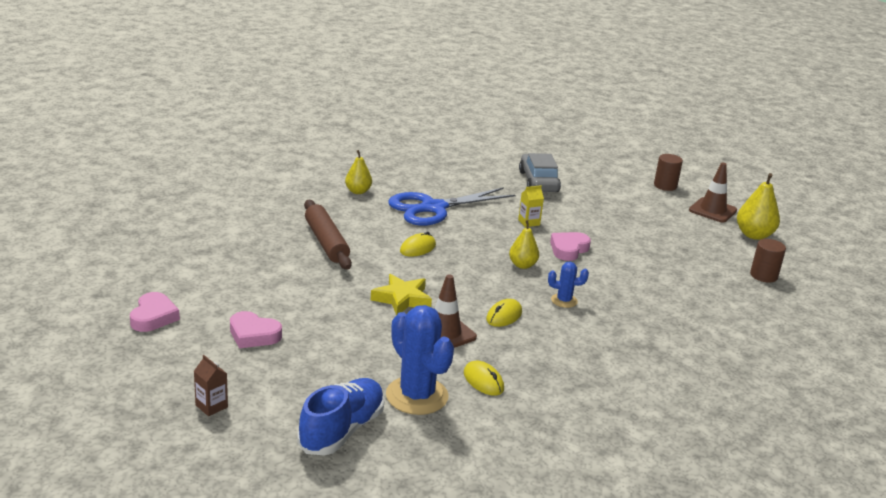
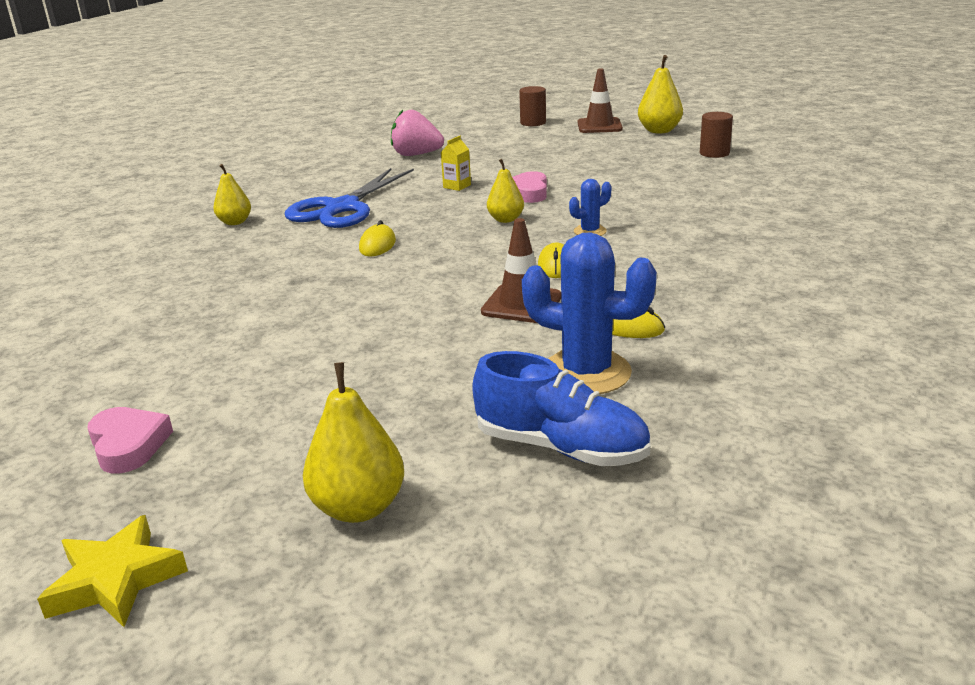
camera: 30 degrees left, 0 degrees up
(211, 406) = (358, 508): brown carton -> yellow pear
(253, 335) = (302, 402): pink heart -> none
(326, 242) = (263, 277): brown rolling pin -> none
(342, 430) = (561, 448): blue shoe -> blue shoe turned 120 degrees clockwise
(402, 299) = (430, 293): yellow star -> yellow star (116, 580)
(538, 182) = (416, 155): grey car -> pink strawberry

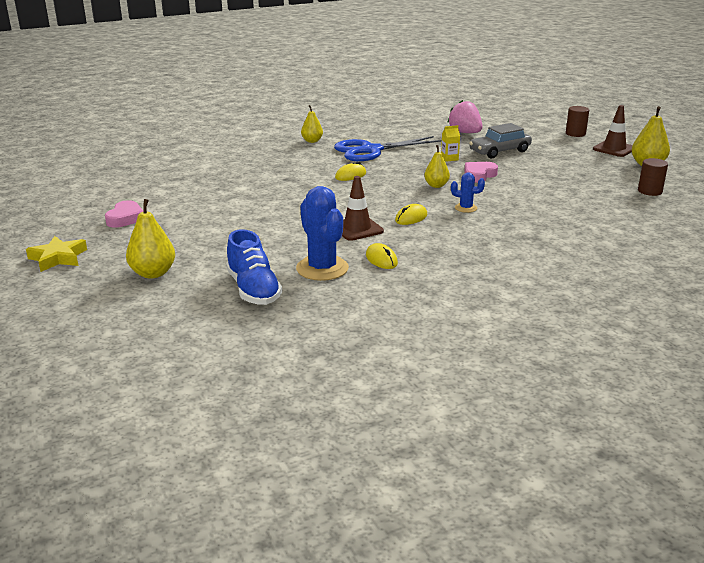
camera: 40 degrees right, 0 degrees up
(495, 162) = (499, 151): none -> grey car

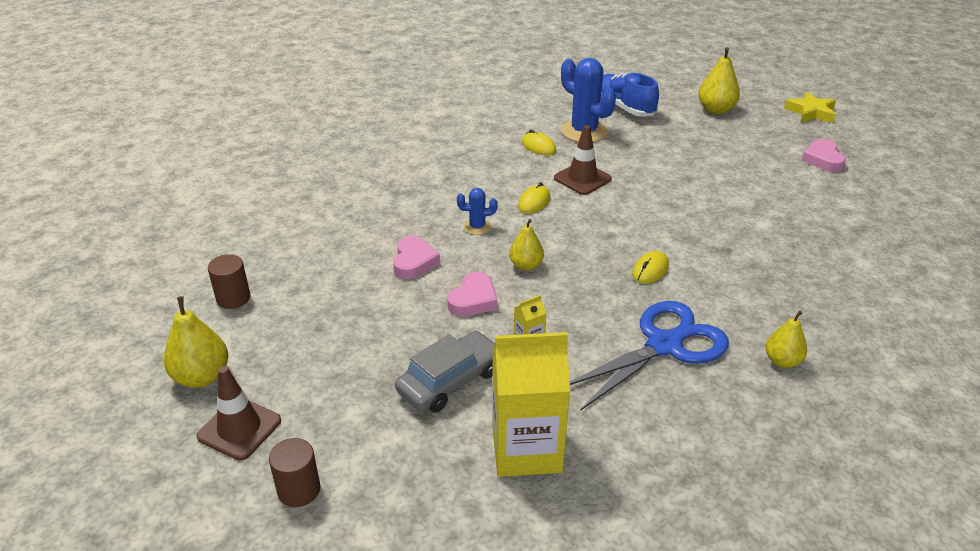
camera: 165 degrees right, 10 degrees up
(465, 133) = (526, 449): pink strawberry -> yellow carton
(519, 195) = (414, 262): none -> pink heart

